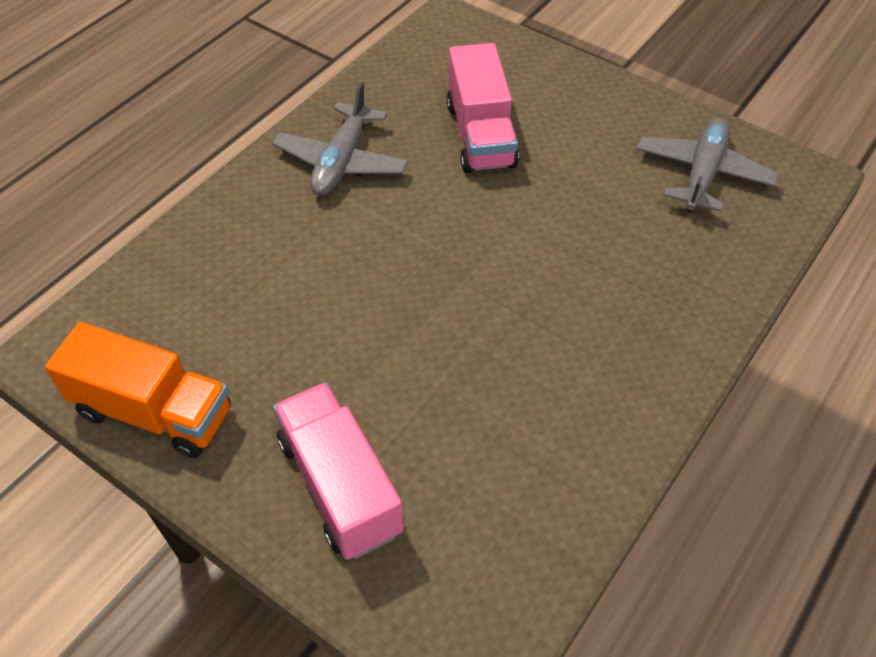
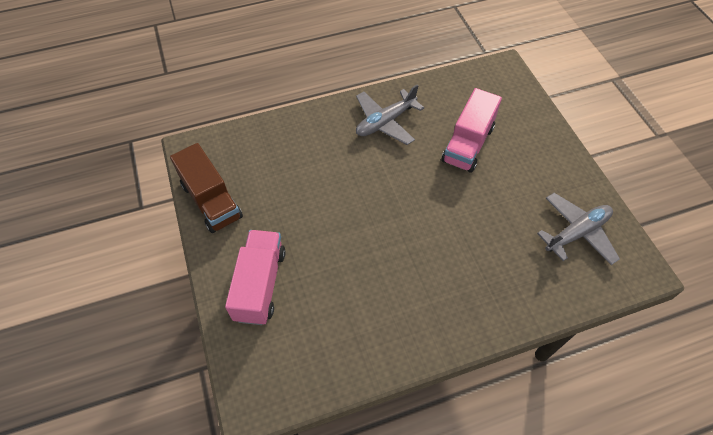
camera: 35 degrees right, 5 degrees up
(154, 412) = (211, 201): orange truck -> brown truck

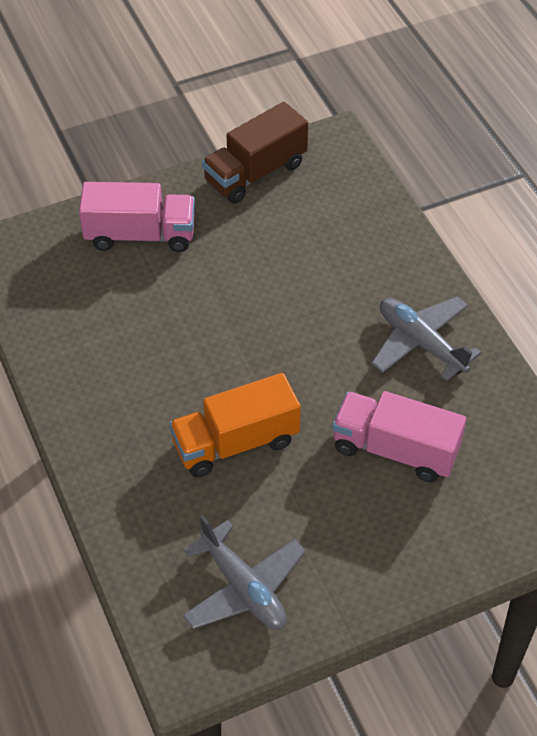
camera: 85 degrees right, 5 degrees down
(464, 230) = (235, 443): none -> orange truck

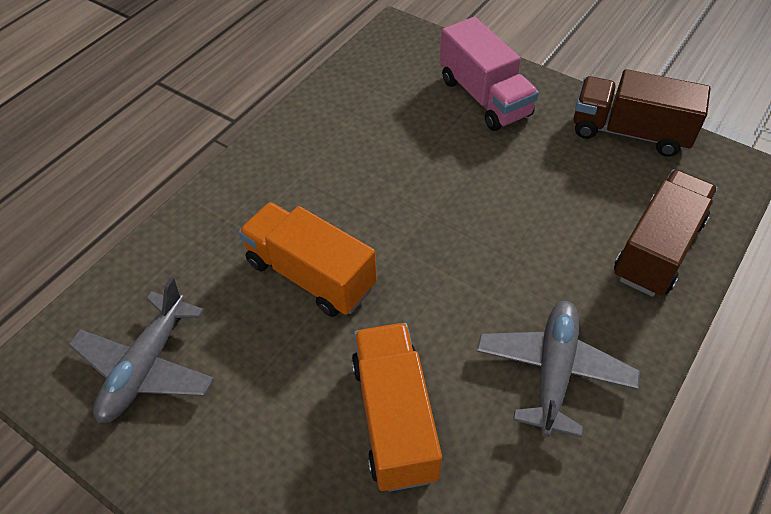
camera: 60 degrees right, 0 degrees up
(370, 228) = (657, 249): none -> brown truck
(395, 450) = (394, 418): pink truck -> orange truck

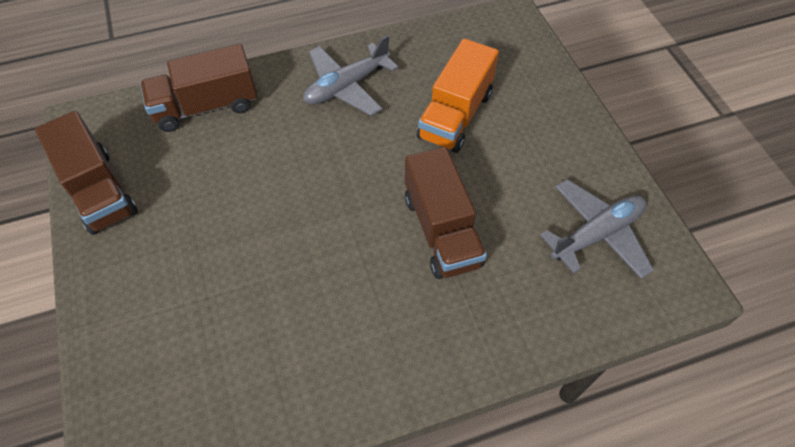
camera: 145 degrees left, 5 degrees up
(310, 275) = (442, 230): orange truck -> brown truck
(484, 97) = (151, 306): pink truck -> none

